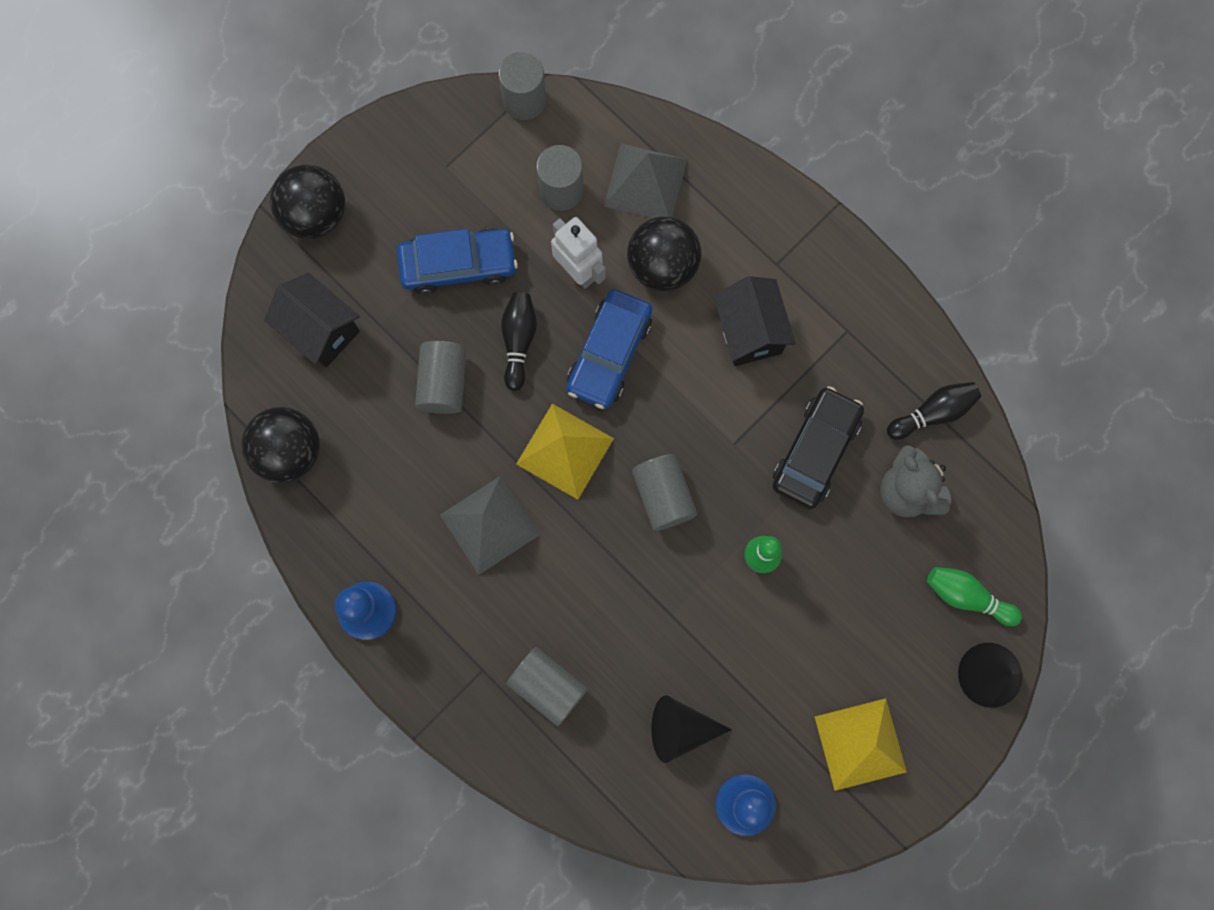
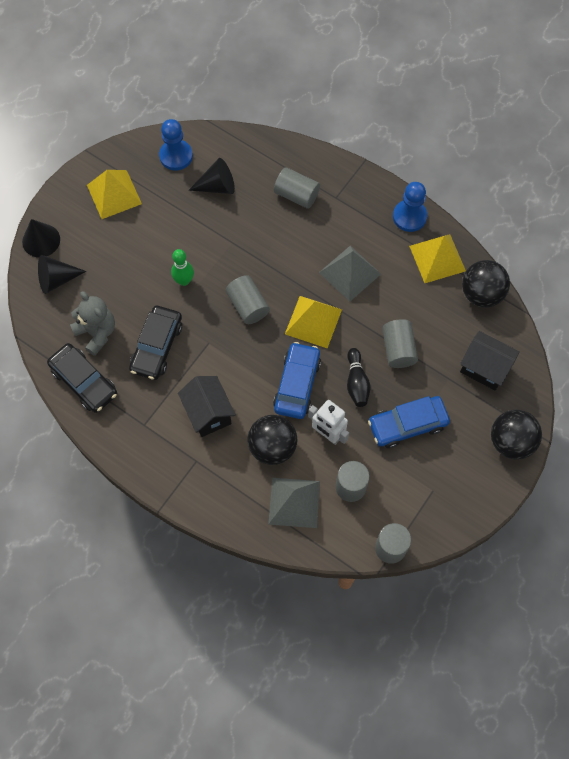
camera: 170 degrees right, 10 degrees down
(342, 526) = (437, 258): none -> yellow pyramid
(933, 413) = (84, 382): black bowling pin -> black car
(967, 596) = (56, 279): green bowling pin -> black cone

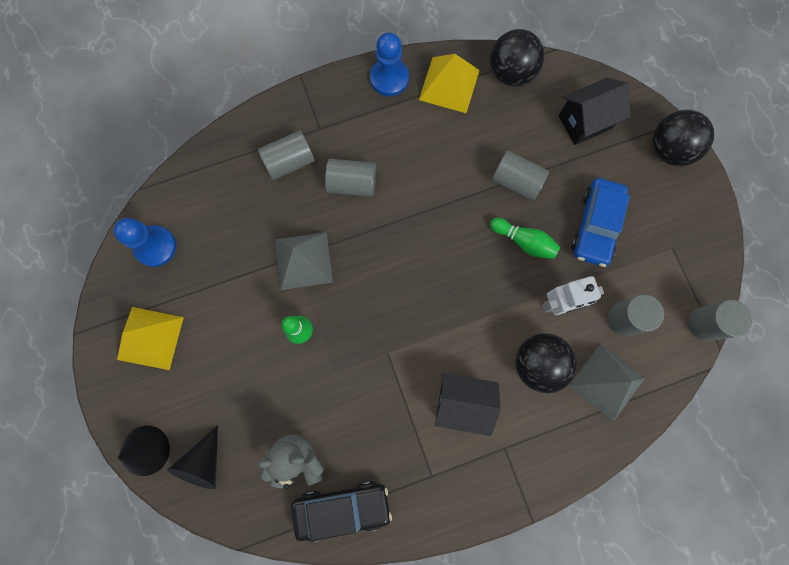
camera: 55 degrees left, 10 degrees up
(157, 347) = (355, 407): black car -> none
(217, 186) = (221, 229): black cone -> none
(248, 306) = (374, 288): grey cylinder -> grey cylinder (352, 183)
(297, 384) = (489, 297): blue car -> none
(313, 321) = (434, 238): yellow pyramid -> none
(349, 273) = (408, 171): grey pyramid -> grey pyramid (303, 260)
(356, 382) = (524, 241): black bowling pin -> green bowling pin

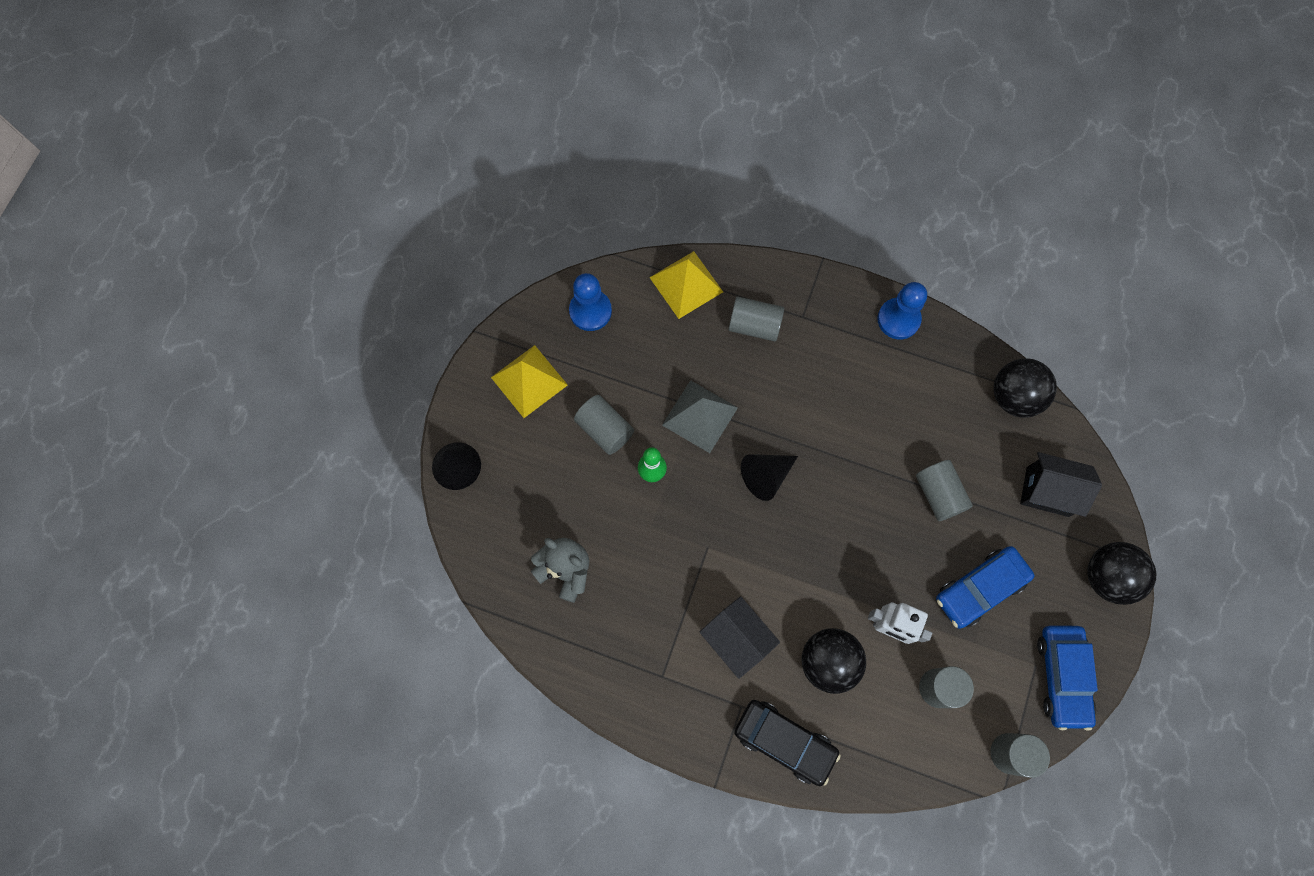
camera: 40 degrees right, 5 degrees down
(204, 463) = (492, 513): black cone -> black cone (766, 476)
(342, 508) = (570, 640): black car -> black car (784, 742)
(352, 183) = (792, 384): grey cylinder -> grey cylinder (605, 429)
(449, 84) = (948, 364): yellow pyramid -> yellow pyramid (686, 284)
(524, 241) = (902, 550): green bowling pin -> none
(606, 381) = (876, 727): grey pyramid -> none
(695, 242) = (1062, 677): none -> blue car

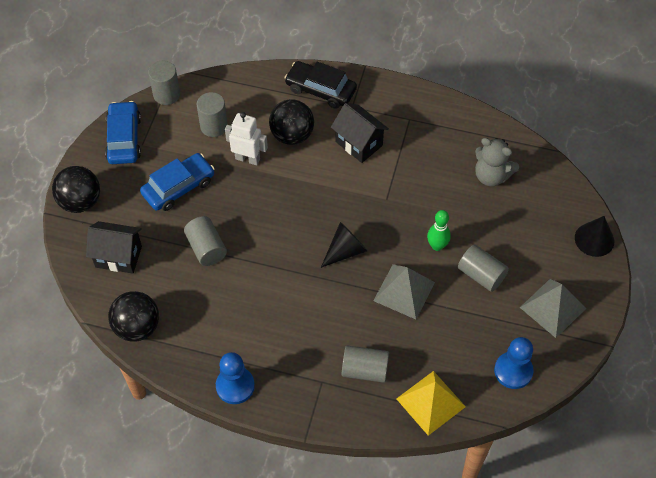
camera: 175 degrees right, 15 degrees down
(529, 381) = (552, 307): yellow pyramid -> grey pyramid

